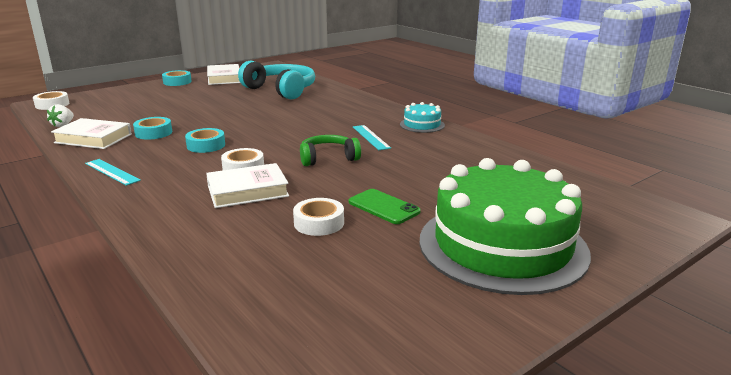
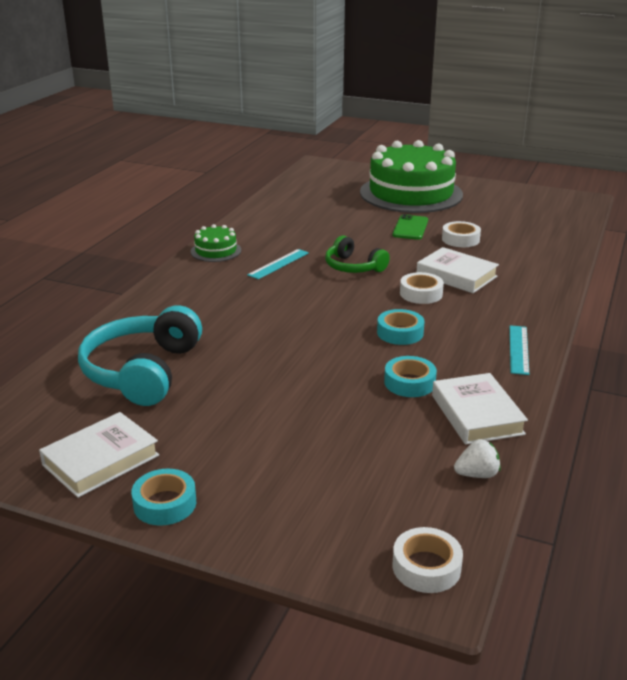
camera: 120 degrees left, 5 degrees up
(422, 125) = (216, 251): turquoise cake -> green cake

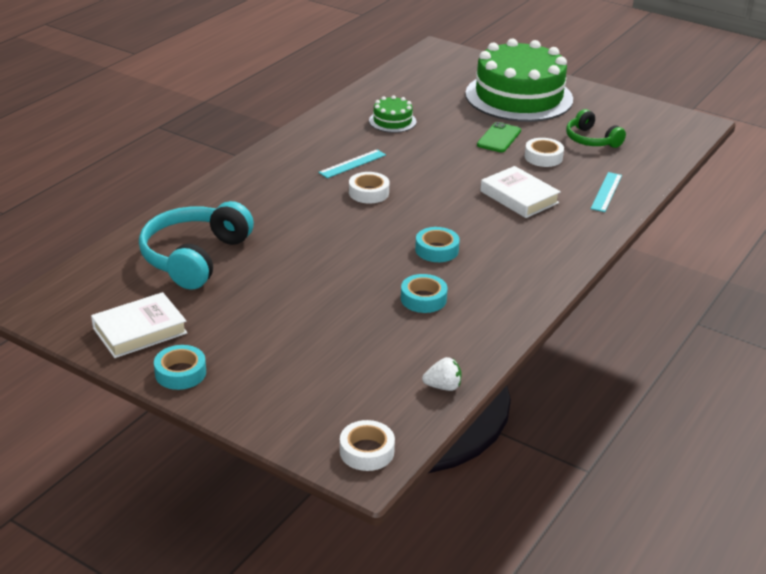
camera: 10 degrees right, 5 degrees up
(216, 251) = (297, 142): green cake -> green cake (392, 121)
(353, 267) = (422, 176): green headphones -> green headphones (591, 140)
(421, 293) = (475, 212): white tape -> white tape (369, 193)
(477, 414) = (469, 336): white book -> none
(519, 349) = (539, 280): turquoise ruler -> turquoise ruler (606, 192)

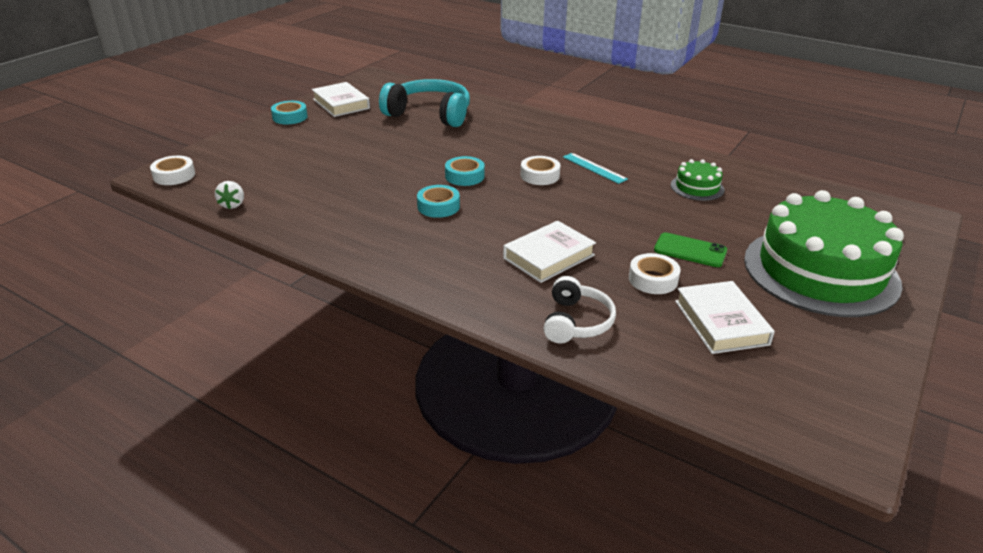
camera: 90 degrees right, 0 degrees up
(423, 299) = (358, 199): turquoise tape -> turquoise tape (464, 176)
(591, 140) = (721, 322): green headphones -> white book
(606, 192) = (576, 322): turquoise ruler -> white headphones

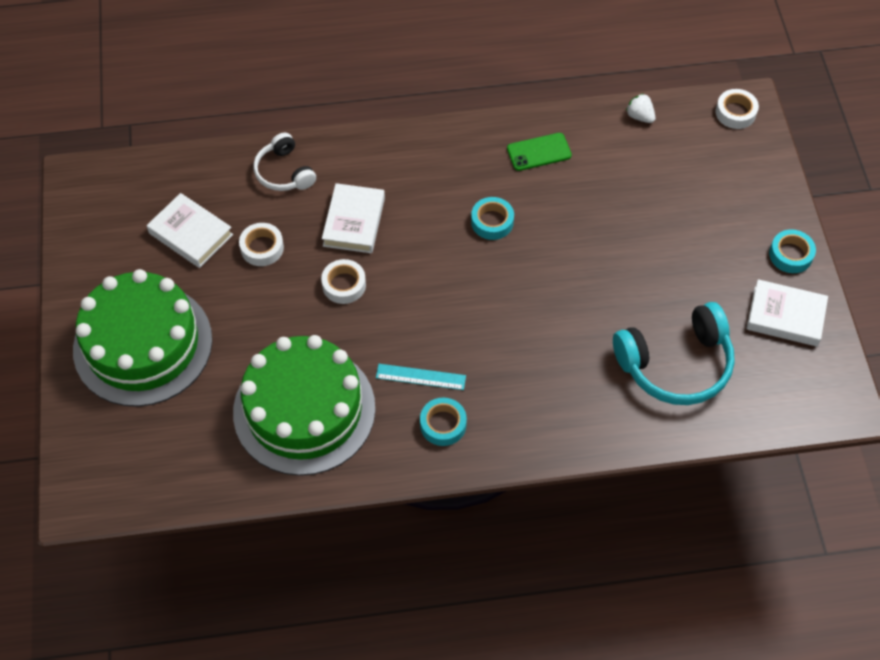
camera: 140 degrees right, 25 degrees up
(464, 176) = (518, 278): turquoise tape -> turquoise tape (443, 424)
(540, 175) = (457, 326): white tape -> white tape (344, 285)
(690, 250) = (255, 302): green phone -> green phone (539, 152)
(697, 187) = (304, 410): green cake -> green cake, size x2.36

